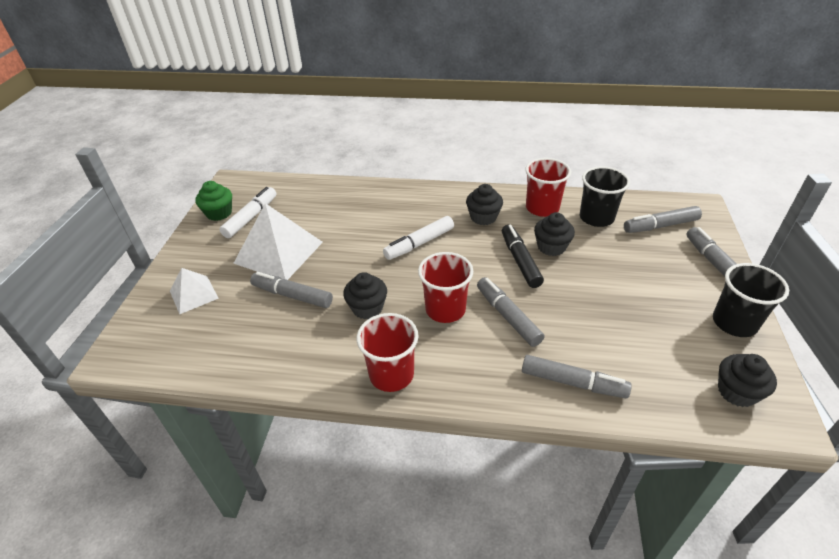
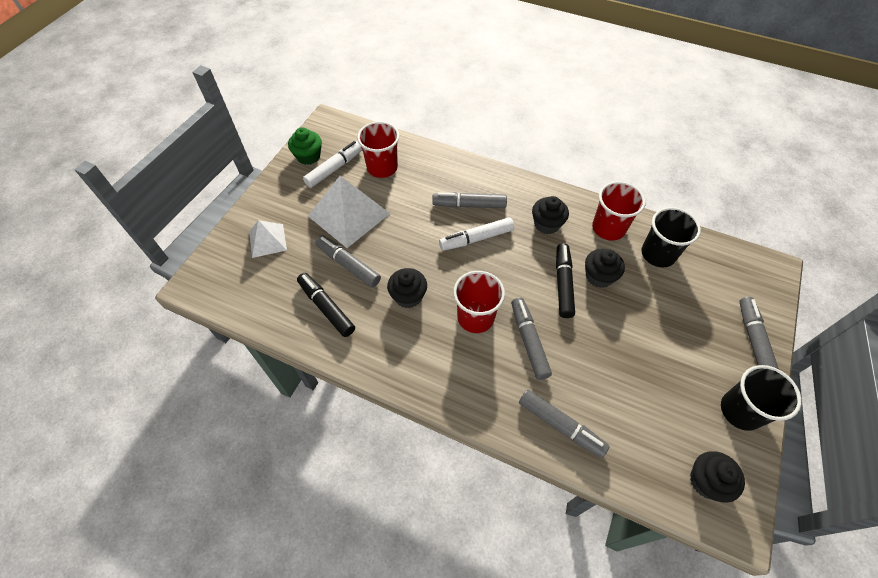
camera: 15 degrees right, 15 degrees up
(280, 340) = (326, 308): none -> black marker
(391, 374) = (408, 369): red cup -> red cup (382, 167)
(660, 226) = (719, 281): grey marker -> grey marker (469, 205)

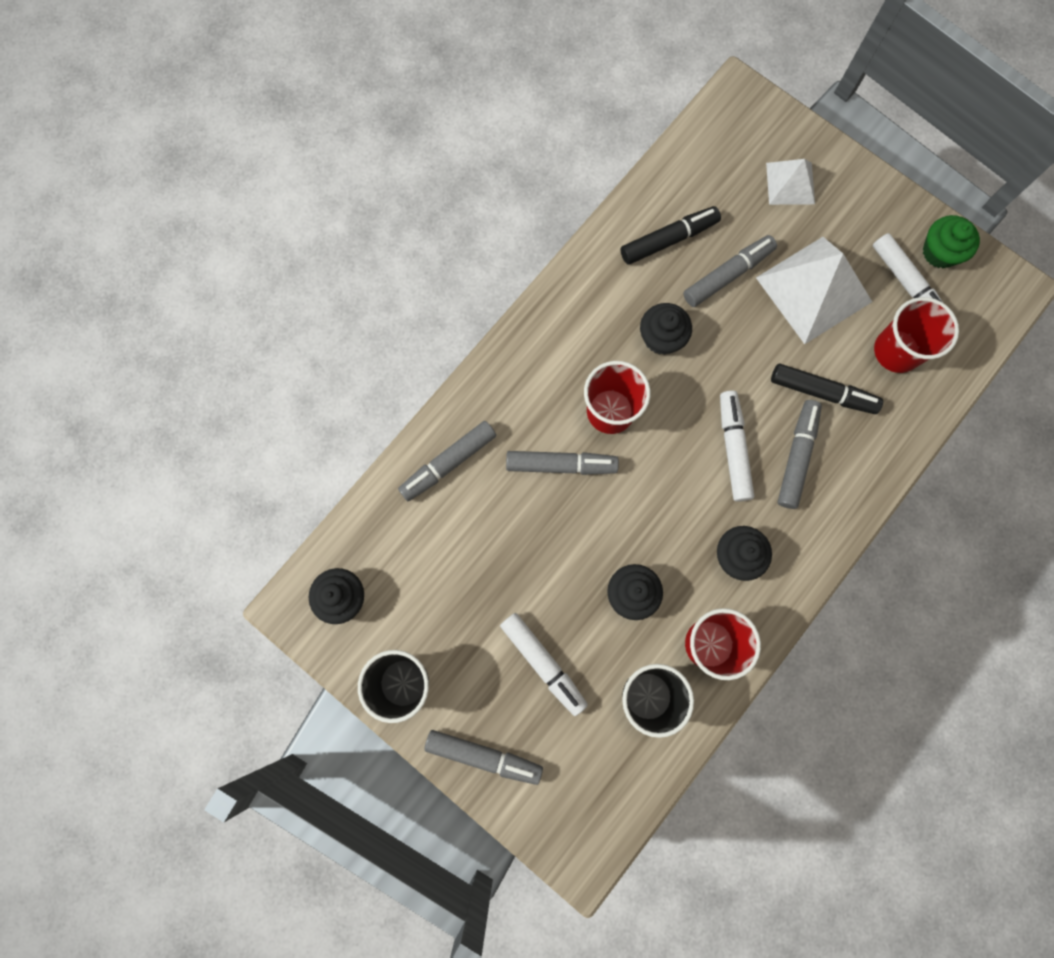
camera: 105 degrees right, 20 degrees up
(563, 284) = (631, 539): black marker -> black marker (822, 392)
(672, 318) = (543, 663): none -> white marker

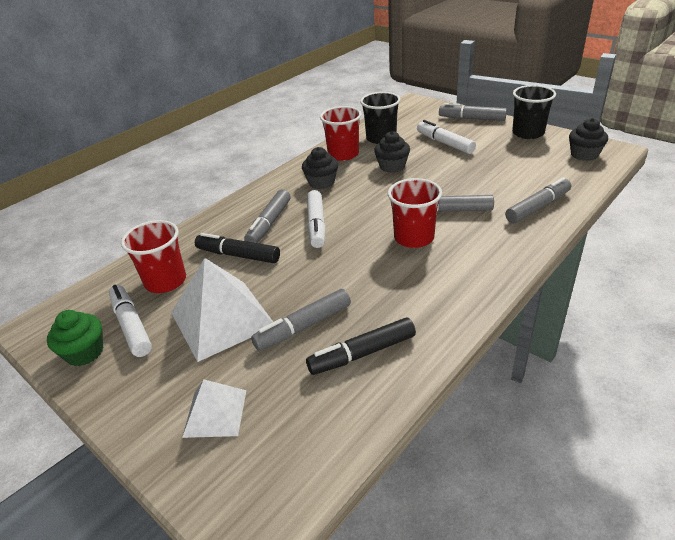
camera: 175 degrees left, 40 degrees down
(661, 337) = (371, 281): black cupcake -> none

